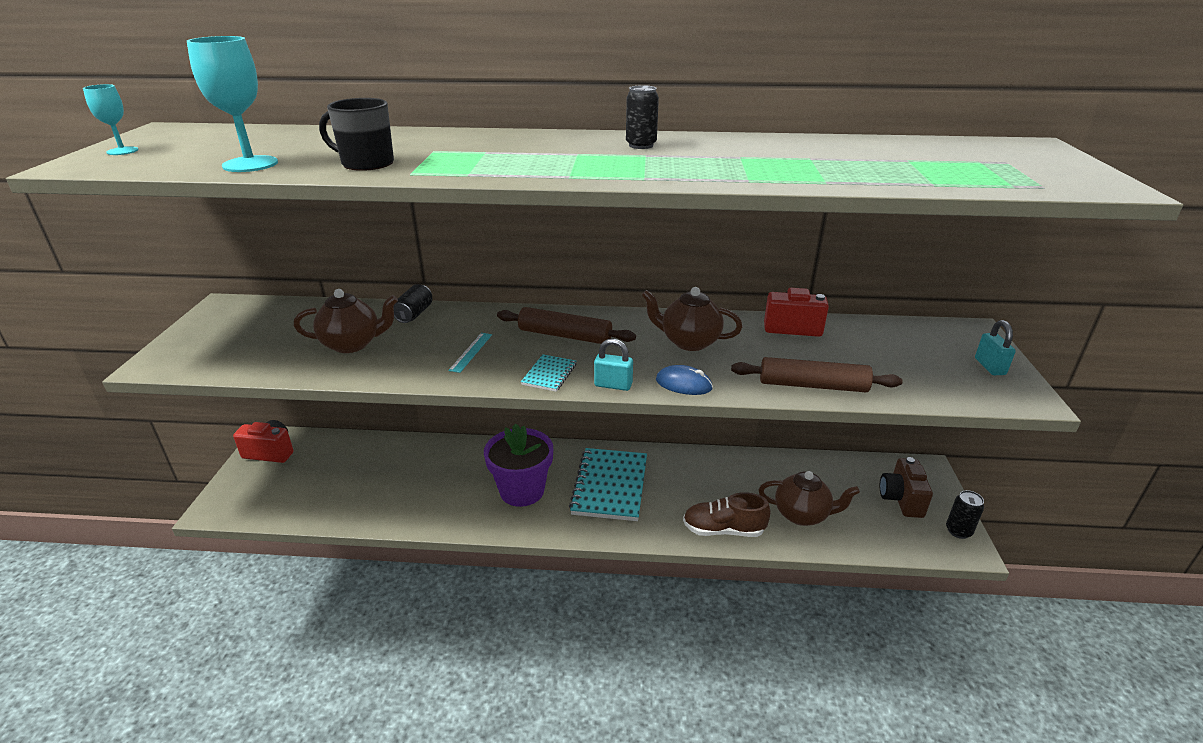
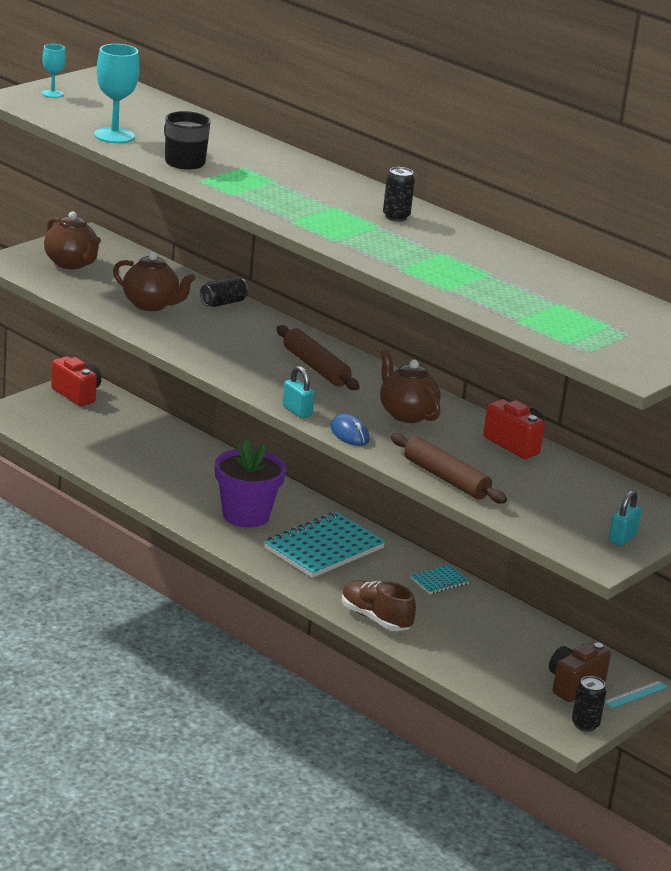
camera: 35 degrees right, 5 degrees down
(471, 352) = (228, 347): turquoise ruler -> turquoise ruler (635, 694)
(549, 374) = (262, 385): turquoise notebook -> turquoise notebook (439, 581)
(802, 514) = (461, 646): brown teapot -> brown teapot (71, 263)

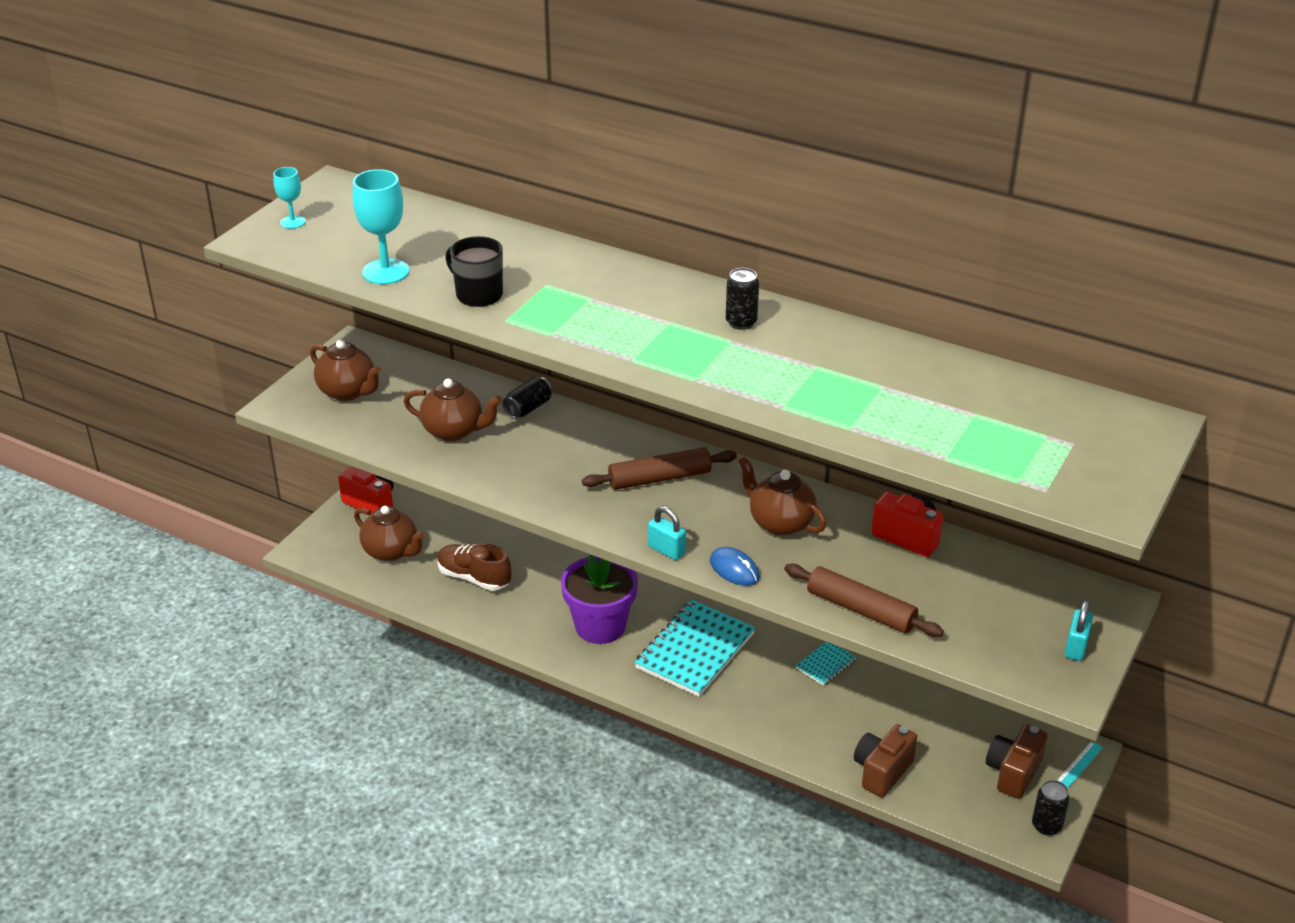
camera: 10 degrees left, 10 degrees up
(81, 429) = (391, 552): none -> brown teapot
(315, 367) = (660, 478): brown rolling pin -> brown rolling pin turned 60 degrees counterclockwise
(375, 618) = (783, 736): brown shoe -> brown shoe (474, 578)
(453, 659) = (882, 771): none -> brown camera

